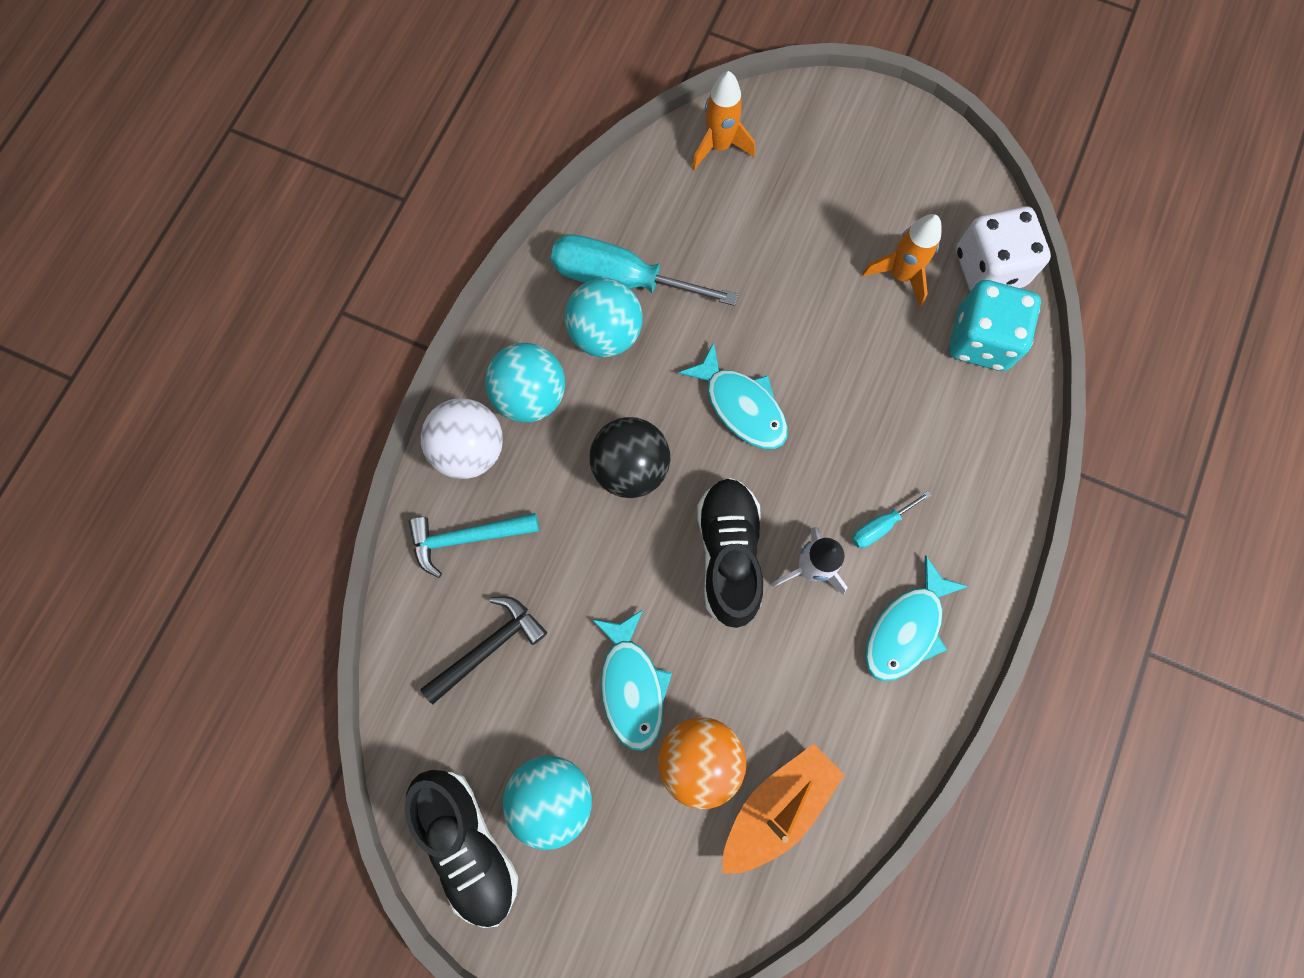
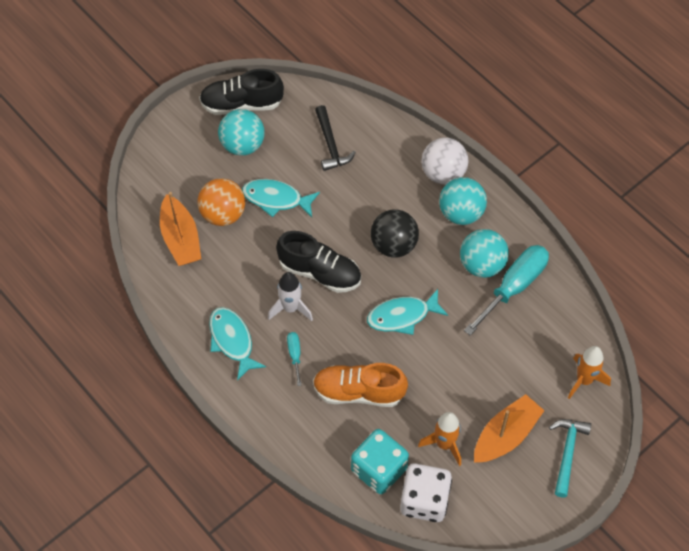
camera: 115 degrees right, 15 degrees down
(467, 538) = (394, 155): turquoise hammer -> turquoise hammer (567, 453)
(847, 208) = (505, 435): none -> orange boat
(887, 413) = (358, 392): none -> orange shoe

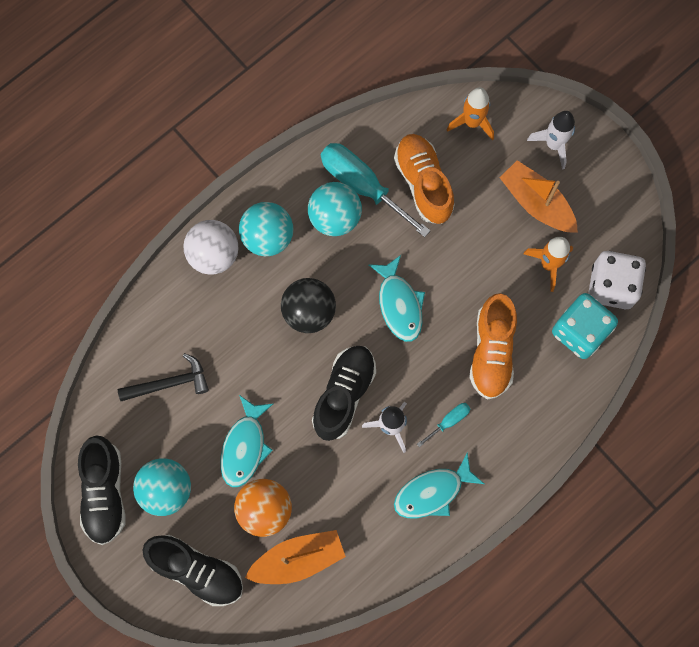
camera: 90 degrees left, 15 degrees up
(176, 168) = (197, 571): none -> black shoe
(295, 355) = (449, 421): turquoise screwdriver -> turquoise screwdriver turned 150 degrees clockwise
(519, 337) = (423, 183): none -> orange shoe
(567, 453) = (553, 144): turquoise hammer -> white rocket

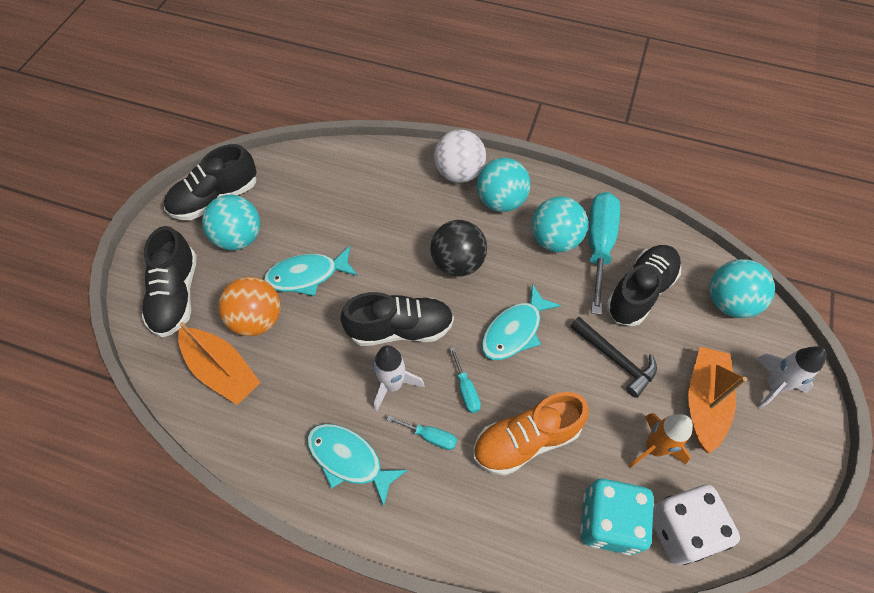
camera: 60 degrees right, 15 degrees down
(169, 383) = (332, 196): black hammer -> black hammer (615, 359)
(423, 183) = (640, 292): orange shoe -> black shoe
(427, 372) = (466, 390): none -> turquoise screwdriver
(472, 122) = (729, 302): orange rocket -> turquoise ball

